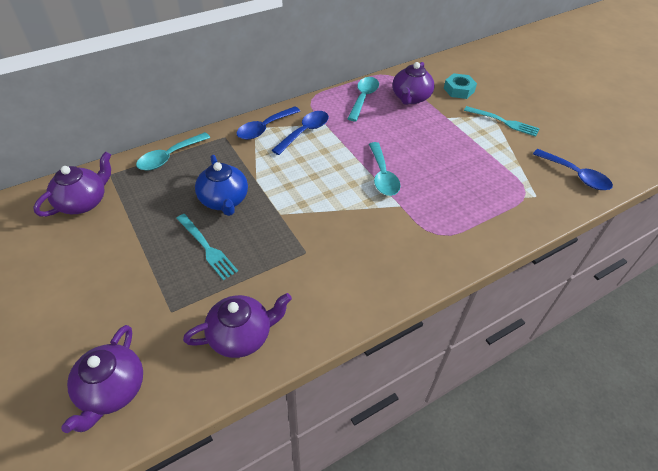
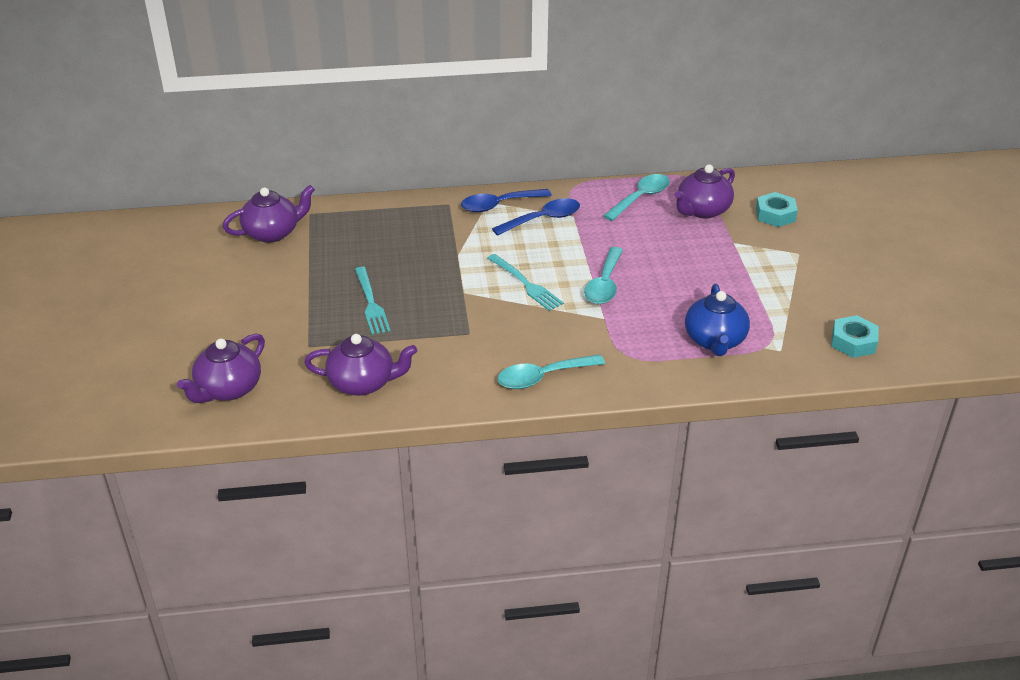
camera: 25 degrees right, 10 degrees down
(170, 157) = (379, 211): turquoise spoon -> turquoise spoon (543, 377)
(224, 200) = (412, 265): blue teapot -> blue teapot (714, 340)
(504, 122) = (807, 264): turquoise fork -> turquoise fork (526, 284)
(575, 175) = (853, 342): blue spoon -> turquoise nut

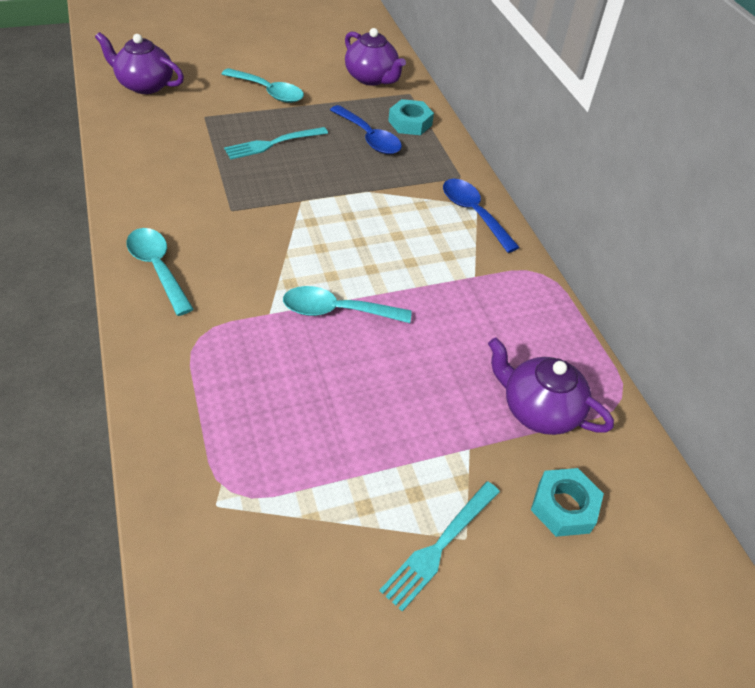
camera: 75 degrees right, 10 degrees up
(363, 383) = (151, 151): purple teapot -> none
(526, 284) = (324, 245): turquoise fork -> turquoise fork (439, 547)
(543, 219) = (457, 250): blue spoon -> blue spoon (369, 137)
(640, 198) = (541, 339): turquoise spoon -> turquoise spoon (268, 92)
(714, 340) = (232, 425): blue teapot -> none
(853, 342) = (240, 611): turquoise nut -> turquoise nut (410, 123)

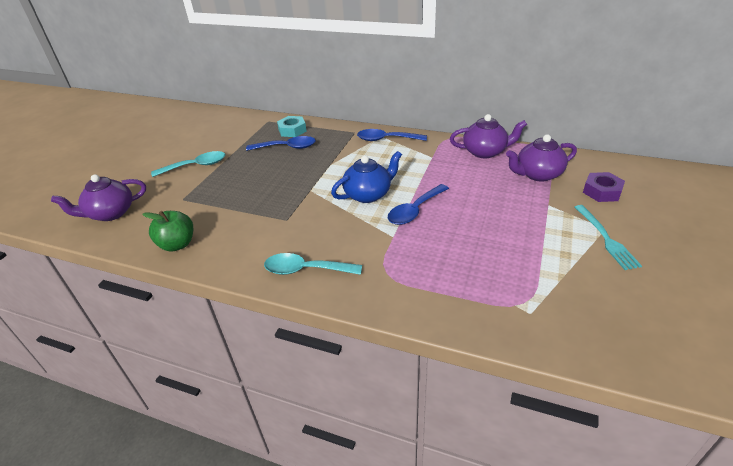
camera: 45 degrees left, 10 degrees down
(131, 155) = (177, 244): none -> green apple
(272, 144) = (246, 182): turquoise fork -> none
(334, 253) = (368, 194): none -> blue teapot
(337, 311) = (415, 210): turquoise spoon -> blue spoon
(371, 78) = (237, 127): purple teapot -> purple teapot (485, 152)
(563, 507) = (602, 191): turquoise nut -> purple nut

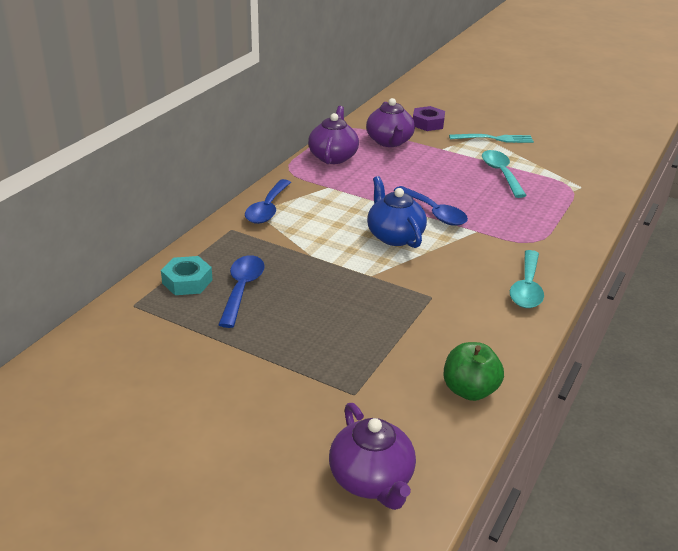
camera: 85 degrees left, 5 degrees down
(195, 166) = (253, 386): turquoise spoon -> turquoise spoon (501, 174)

